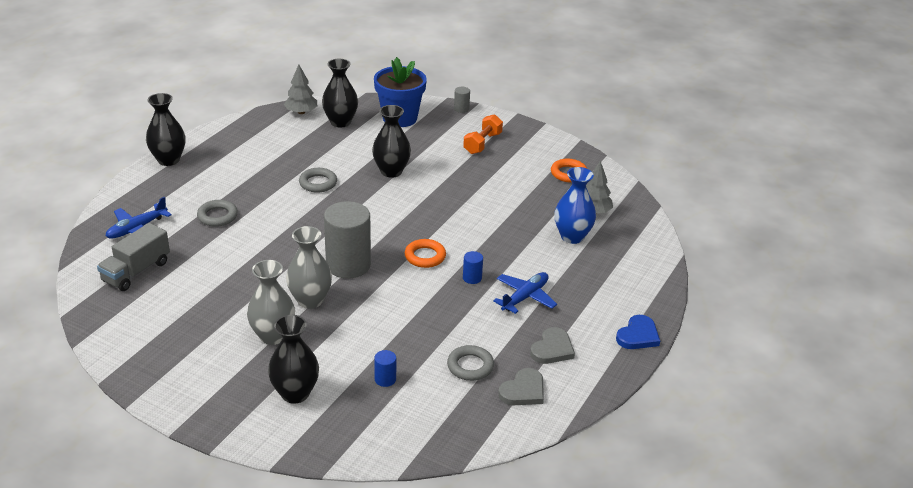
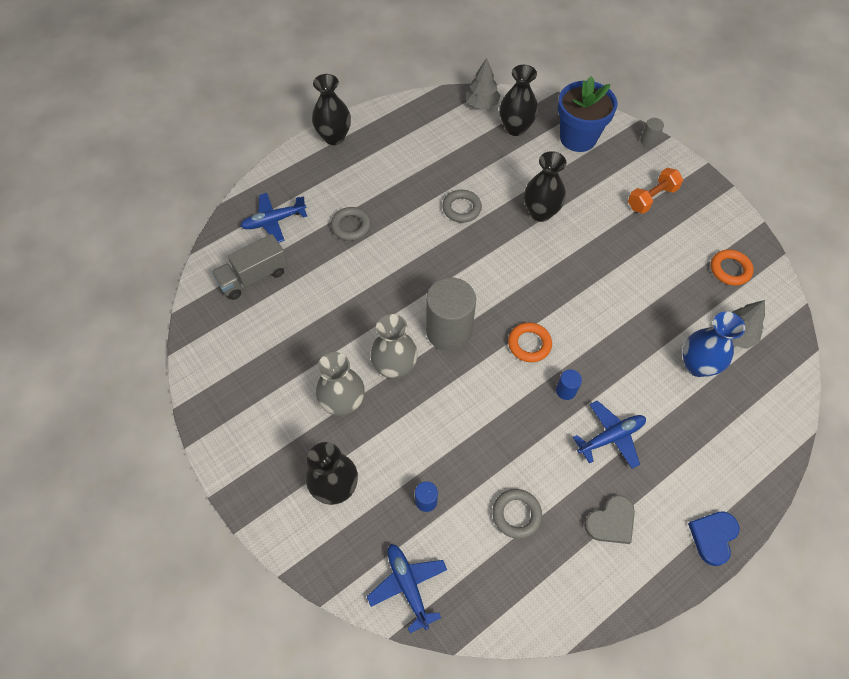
camera: 25 degrees right, 25 degrees up
(397, 438) = (408, 585): none -> blue plane
(523, 391) = (557, 569): grey heart -> none
(638, 335) = (713, 537): blue heart -> blue heart turned 150 degrees clockwise

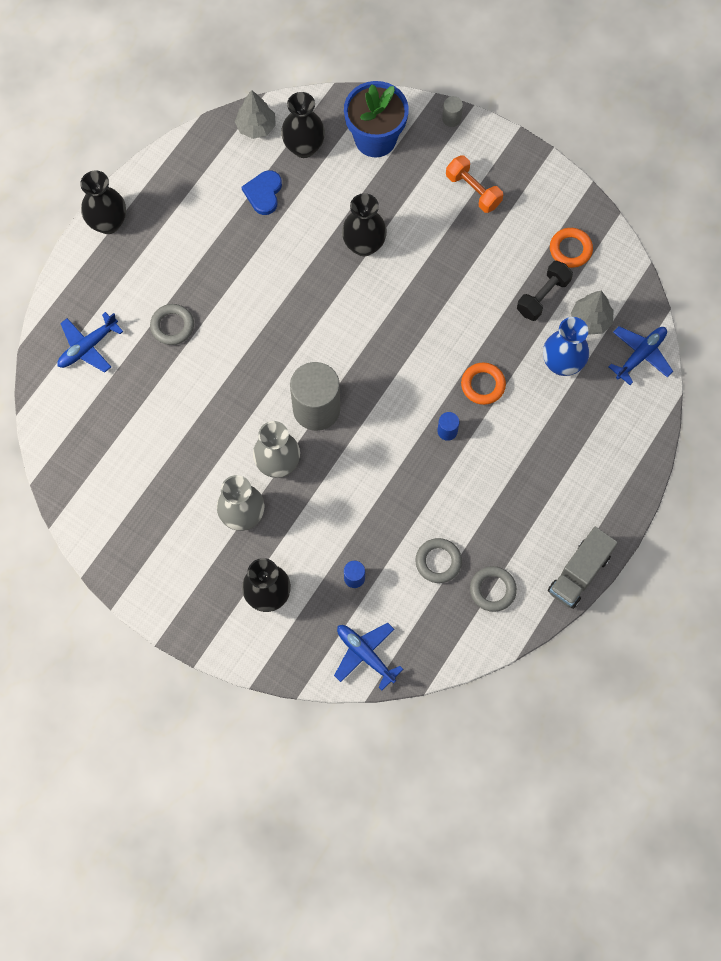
camera: 20 degrees left, 10 degrees up
(254, 277) = (96, 417): grey truck -> grey truck (579, 573)
(461, 208) = (280, 267): grey ring -> grey ring (492, 590)
(529, 344) = (398, 396): orange ring -> orange ring (483, 385)
(611, 437) = (501, 461): blue plane -> blue plane (641, 355)
(611, 522) = (522, 539): grey heart -> none
(651, 198) = (473, 190): orange dumbbell -> orange dumbbell turned 75 degrees counterclockwise
(693, 301) = (543, 296): none -> black dumbbell
(713, 537) = (612, 521): blue heart -> blue heart (264, 193)

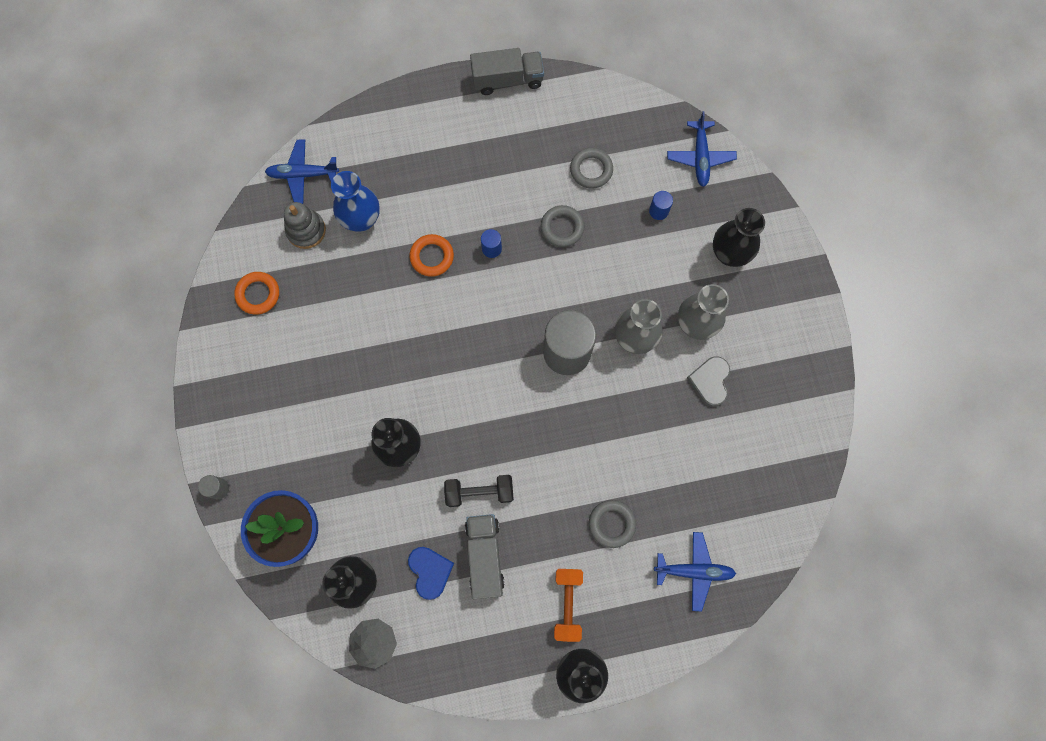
camera: 135 degrees left, 5 degrees up
(193, 483) = (710, 381): none -> grey heart
(237, 232) = (485, 556): none -> grey truck
(264, 193) = (430, 571): blue heart -> blue heart turned 75 degrees counterclockwise
(473, 190) = (272, 410): orange dumbbell -> orange dumbbell (567, 604)
(492, 590) = (574, 120): grey ring -> grey ring (562, 228)
(543, 296) = (318, 279): black dumbbell -> black dumbbell (479, 492)
(590, 320) = (306, 230): grey tree -> grey stacking toy

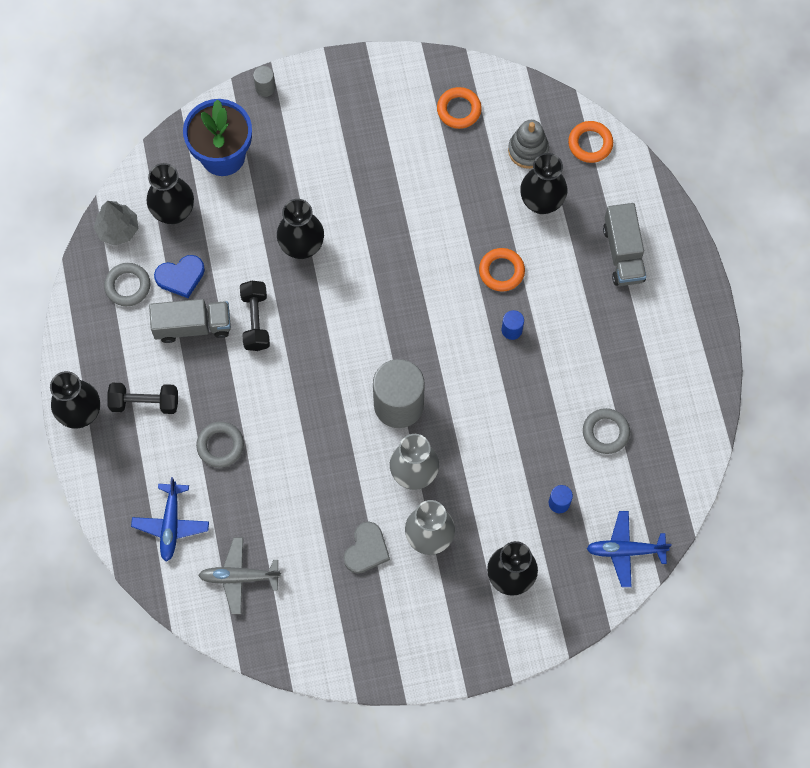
camera: 90 degrees right, 5 degrees down
(302, 174) = (590, 144): blue plane -> orange ring
(361, 219) = (541, 202): blue vase -> black vase
(507, 80) = (711, 345): grey truck -> grey truck (623, 253)
(562, 228) = (537, 401): grey ring -> grey ring (128, 286)
(567, 604) = (144, 402): orange dumbbell -> black dumbbell
(710, 381) = (366, 549): grey heart -> grey heart turned 105 degrees clockwise
(743, 501) = (239, 577): none -> grey plane

